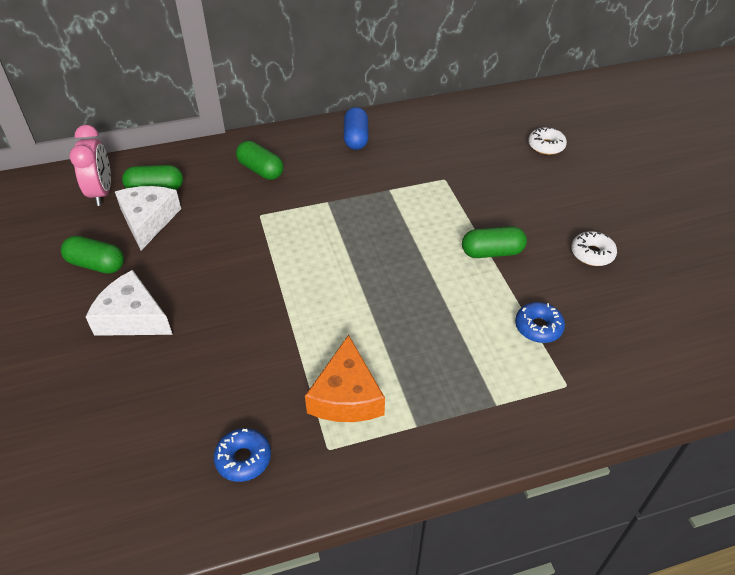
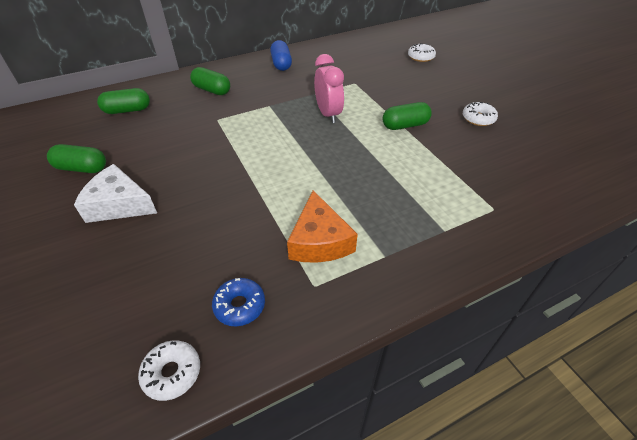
camera: 10 degrees left, 0 degrees up
(102, 193) = (81, 117): pink clock -> pink clock (328, 114)
(148, 220) = (124, 132): white cheese -> none
(163, 519) = (172, 373): none -> white donut
(538, 327) = (457, 171): blue donut -> none

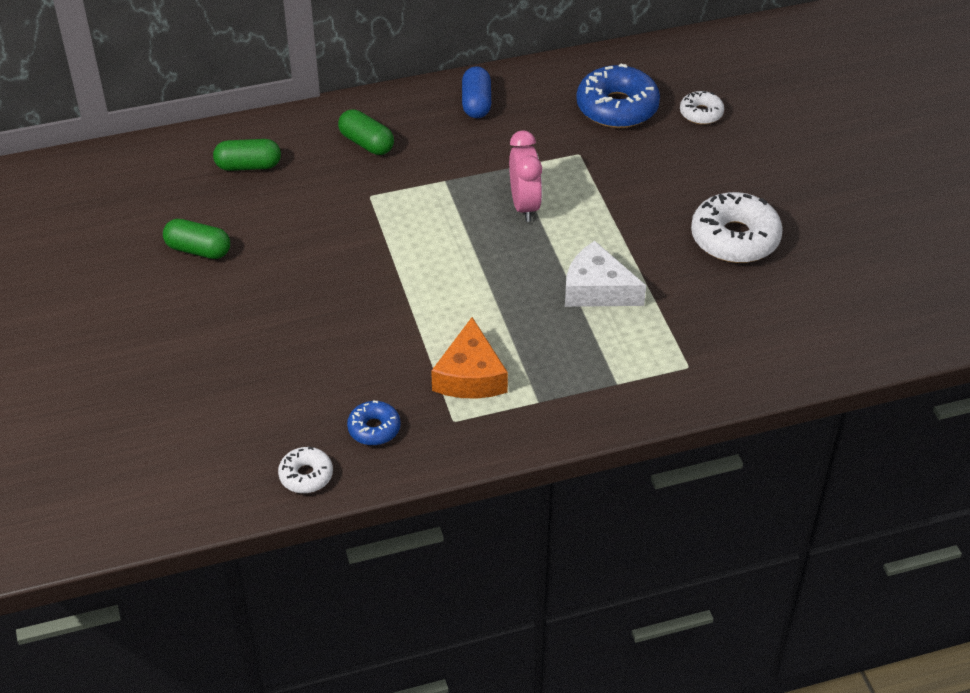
camera: 10 degrees right, 0 degrees up
(119, 204) = (247, 303): white cheese -> white cheese (597, 289)
(369, 58) = (617, 107): none -> blue donut
(405, 125) = (626, 237): green capsule -> none
(478, 118) = (735, 238): white donut -> white donut, size x1.89

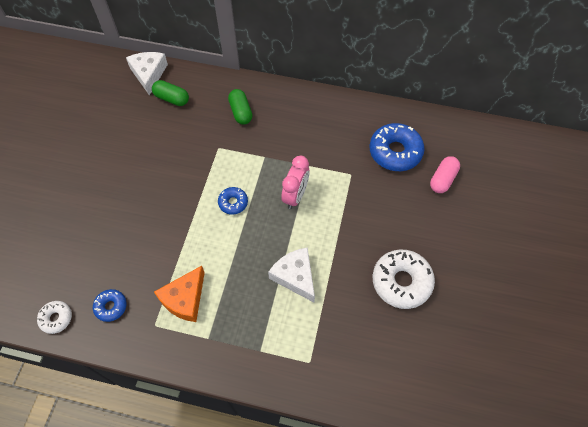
camera: 30 degrees right, 15 degrees up
(185, 150) = (149, 74): none -> white cheese
(198, 250) = (110, 141): green capsule -> none
(445, 247) = (233, 203): none -> blue donut
(476, 103) = (317, 112): blue capsule -> none
(701, 113) = (443, 179): white donut -> pink capsule

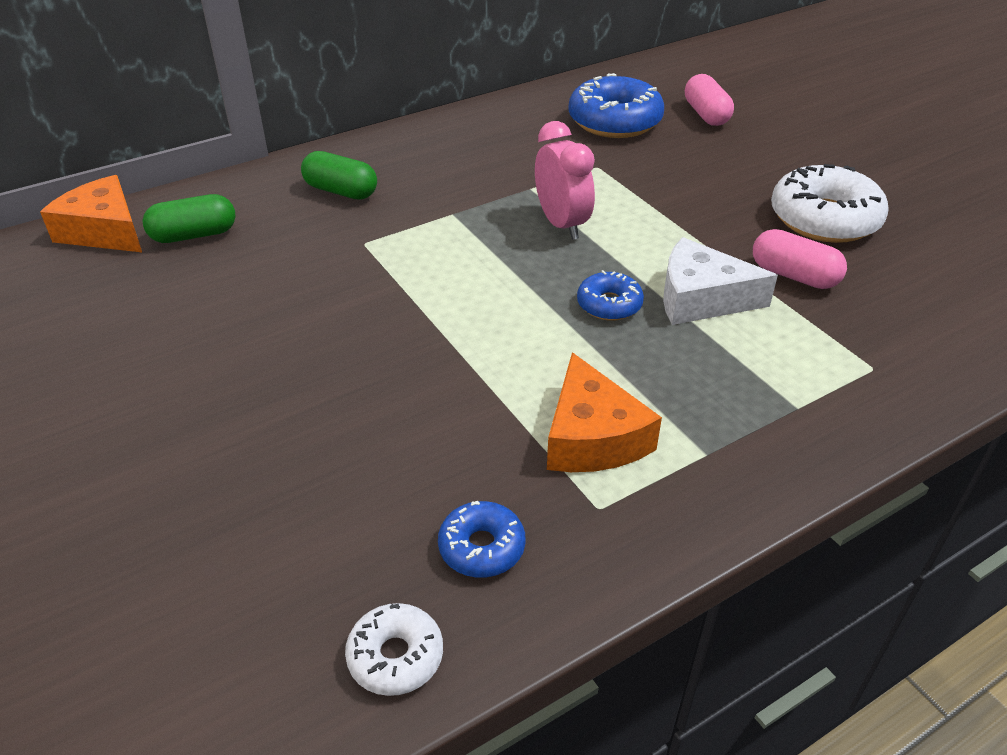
camera: 45 degrees left, 20 degrees down
(149, 74) = (105, 231): white cheese -> orange cheese
(233, 203) = (484, 283): blue donut -> blue donut (609, 304)
(344, 297) = (794, 275): none -> pink capsule

